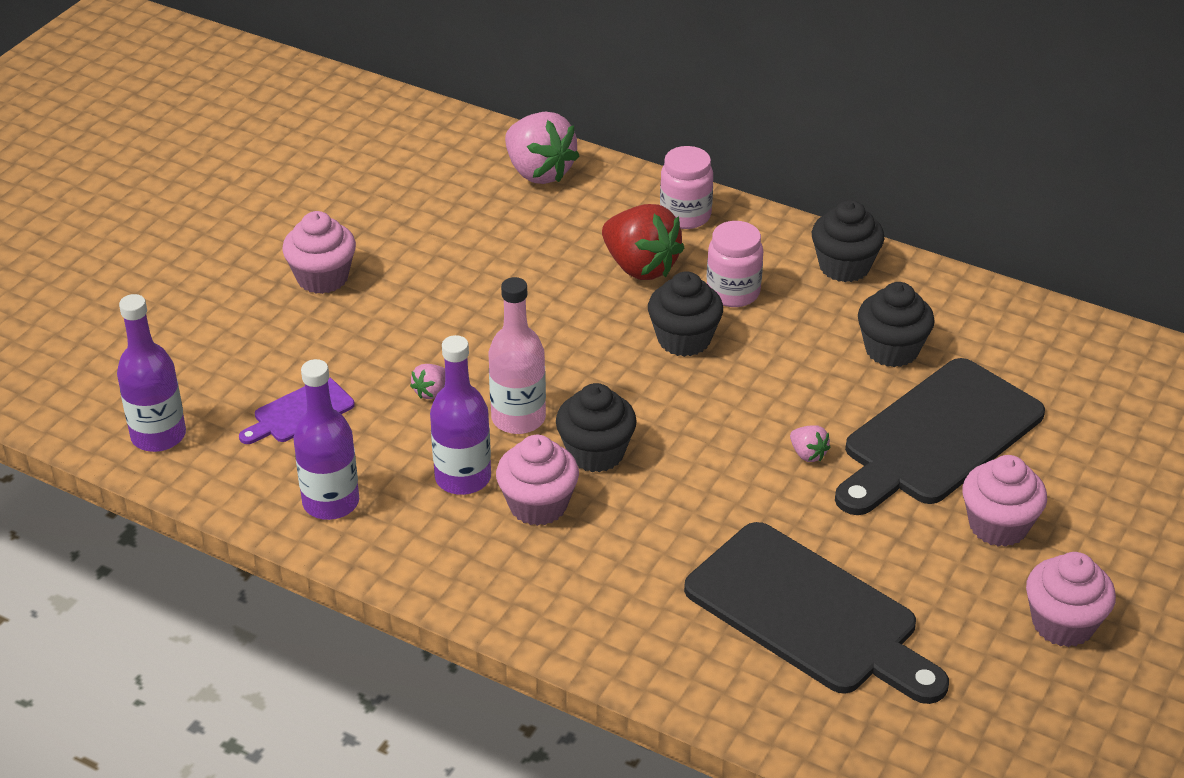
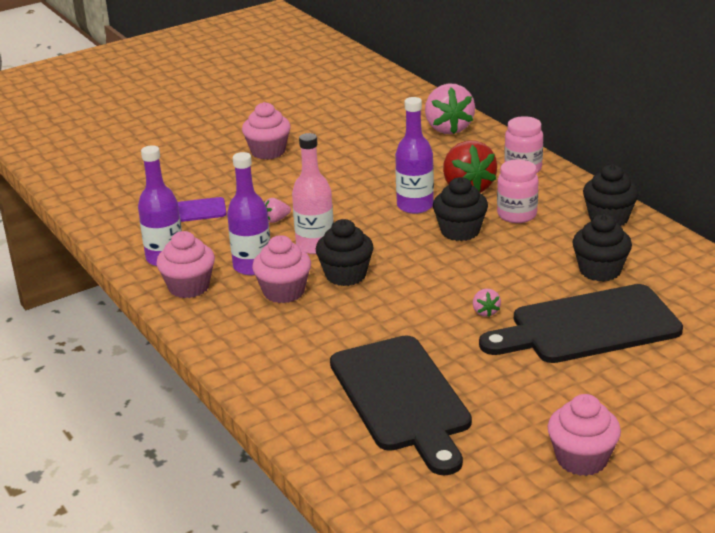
camera: 30 degrees right, 10 degrees down
(158, 436) = (105, 203): purple bottle -> purple bottle (415, 206)
(998, 526) = (586, 388): pink cupcake -> pink cupcake (189, 287)

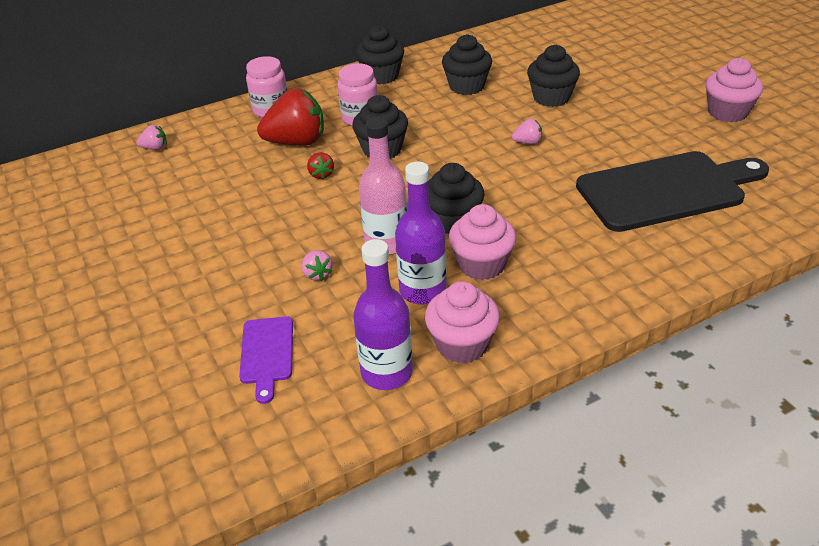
camera: 85 degrees left, 10 degrees up
(268, 151) = (129, 285): pink cupcake -> none
(415, 206) = (321, 174): purple bottle -> red strawberry
(448, 128) = (155, 148): pink strawberry -> pink strawberry, size x0.45
(587, 326) = (551, 97): black cutting board -> black cupcake

